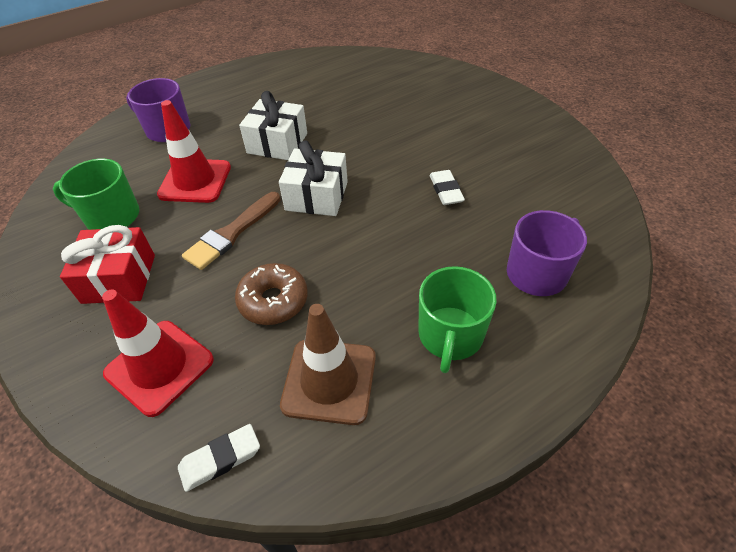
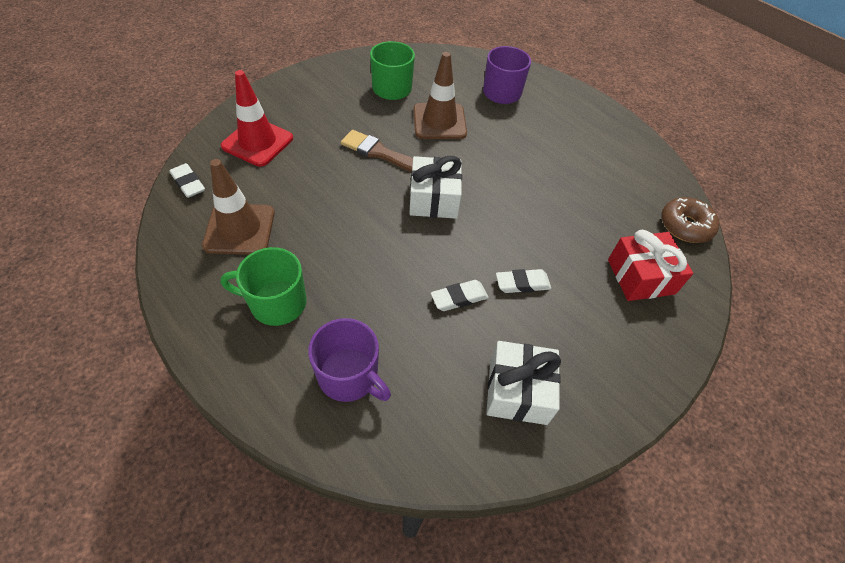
camera: 75 degrees right, 5 degrees up
(119, 278) = (332, 106): red gift -> red gift (640, 276)
(195, 181) = (439, 121): red traffic cone -> brown traffic cone
(273, 300) = (313, 188): brown donut -> brown donut (685, 226)
(277, 143) = (502, 163): white gift -> white gift (517, 391)
(431, 151) = (522, 283): none -> white eraser

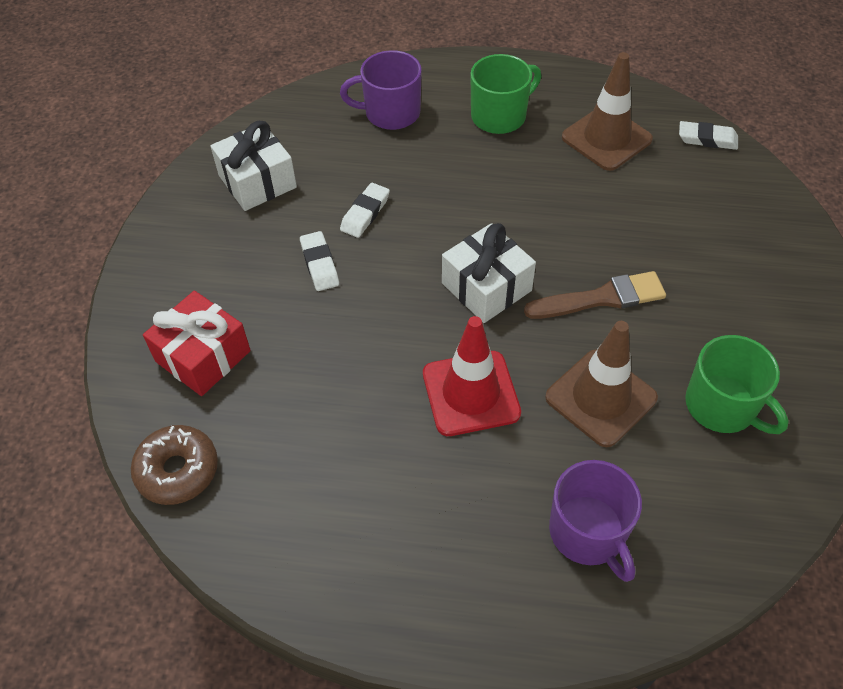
camera: 145 degrees right, 0 degrees up
(257, 142) = (726, 215): red traffic cone -> red traffic cone (471, 393)
(522, 283) = (320, 264): white eraser -> white eraser turned 60 degrees counterclockwise

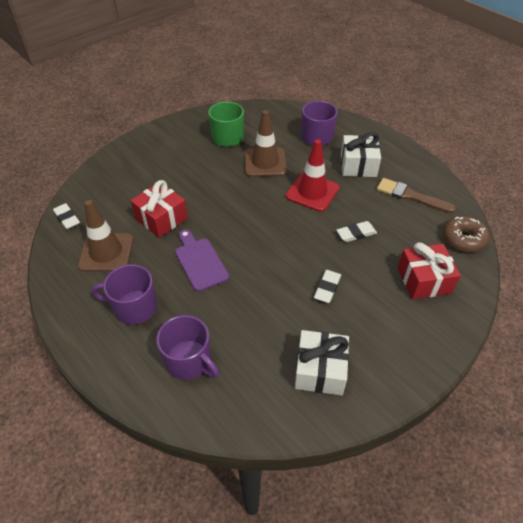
camera: 140 degrees left, 5 degrees down
(365, 213) = (276, 300): white eraser -> white eraser (356, 234)
(486, 287) = (259, 224): white gift -> white gift (358, 165)
(496, 196) = (199, 262): none -> purple cutting board
(500, 116) = (134, 307): green mug -> purple mug
(601, 298) = (218, 190): brown brush -> brown brush (410, 196)
(609, 211) = (161, 218): none -> red gift

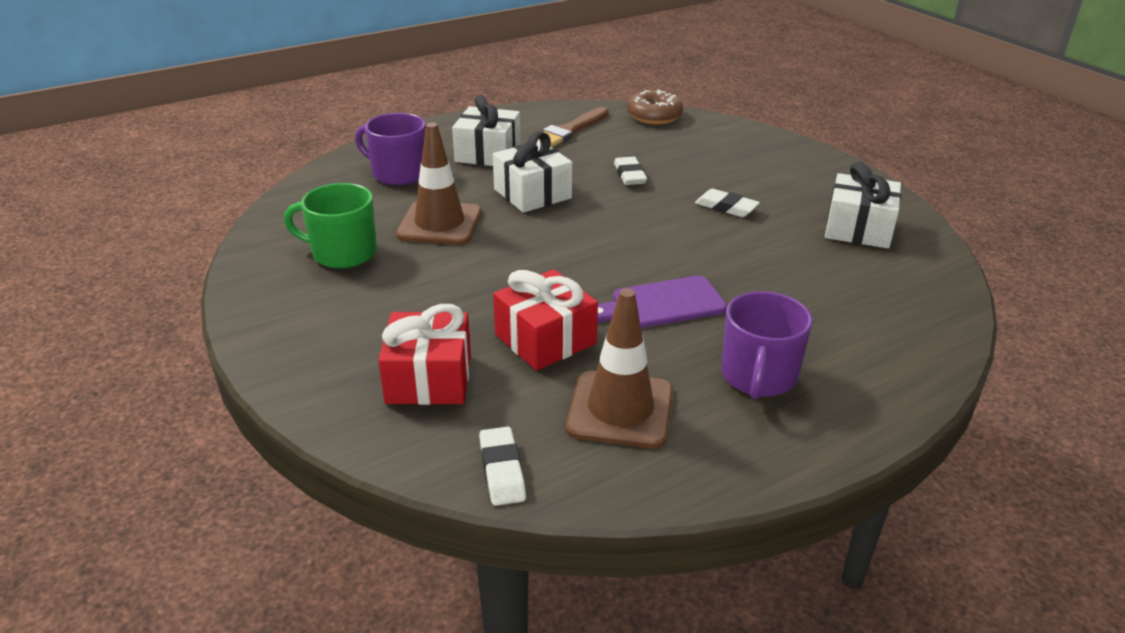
camera: 80 degrees left, 15 degrees down
(67, 218) = (502, 470): white eraser -> white eraser turned 75 degrees counterclockwise
(189, 361) = (859, 326): purple mug -> none
(312, 192) = (532, 194): red traffic cone -> white gift
(424, 280) = (717, 148): red gift -> red gift (429, 379)

